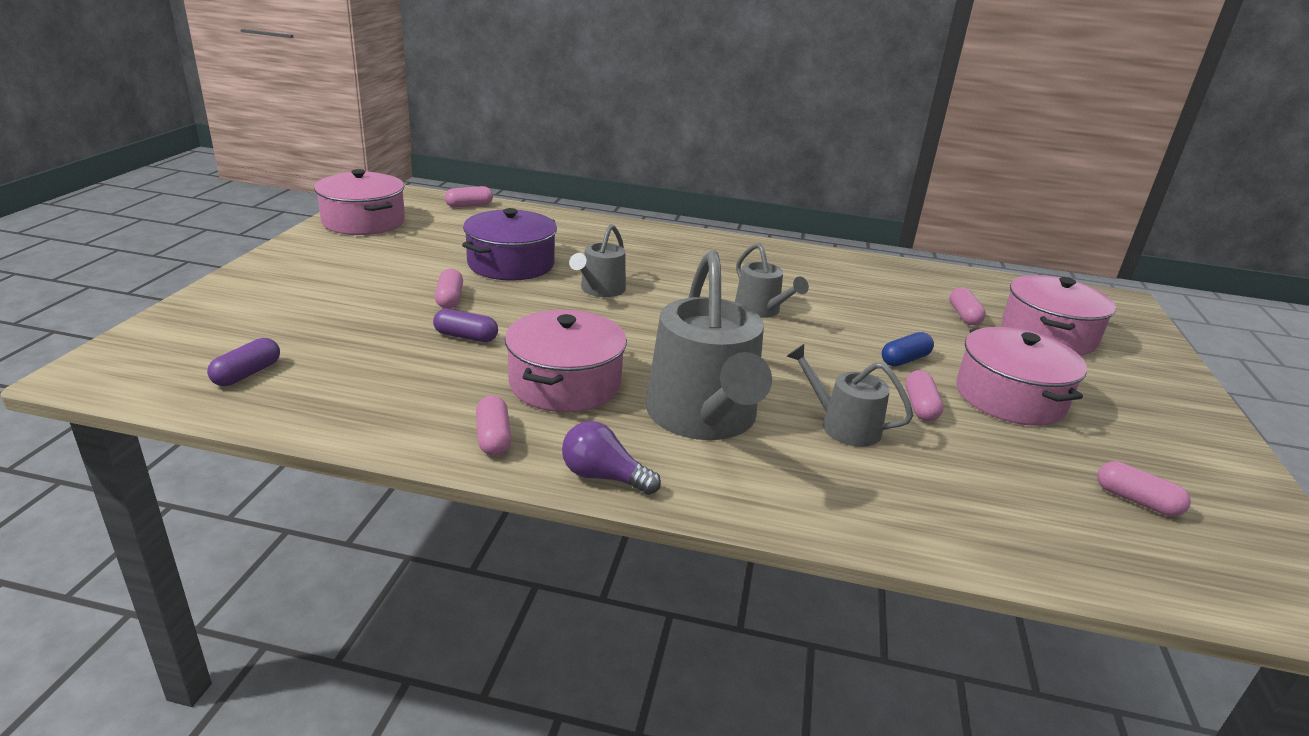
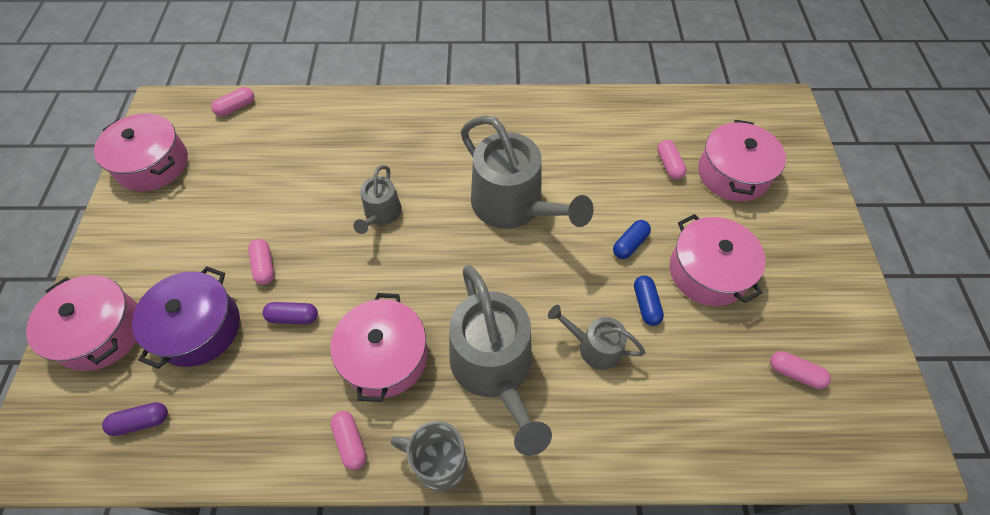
camera: 10 degrees left, 30 degrees up
(242, 307) = (101, 332): none -> pink pot
(247, 374) = (141, 421): purple capsule -> purple capsule turned 60 degrees clockwise
(511, 264) = (299, 196): purple pot -> purple pot (198, 328)
(603, 476) = (438, 463): purple light bulb -> grey mug
(761, 310) = (513, 205): grey watering can -> grey watering can, size x1.94
(920, 406) = (646, 304): pink capsule -> blue capsule

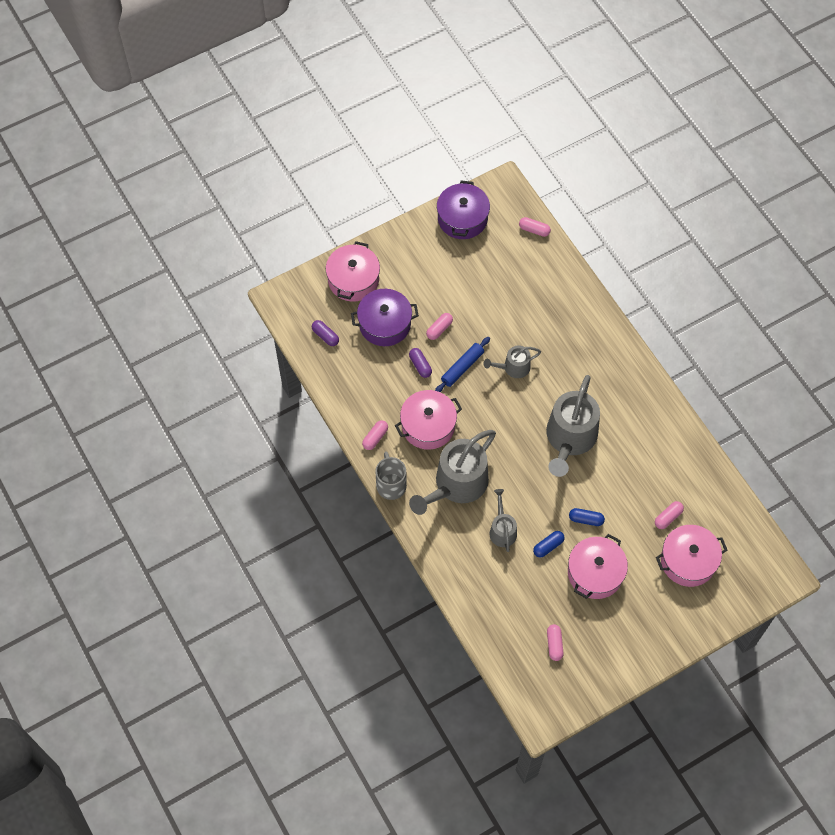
camera: 60 degrees right, 5 degrees up
(153, 164) = (462, 218): pink pot -> purple pot
(336, 269) = (462, 367): none -> blue rolling pin

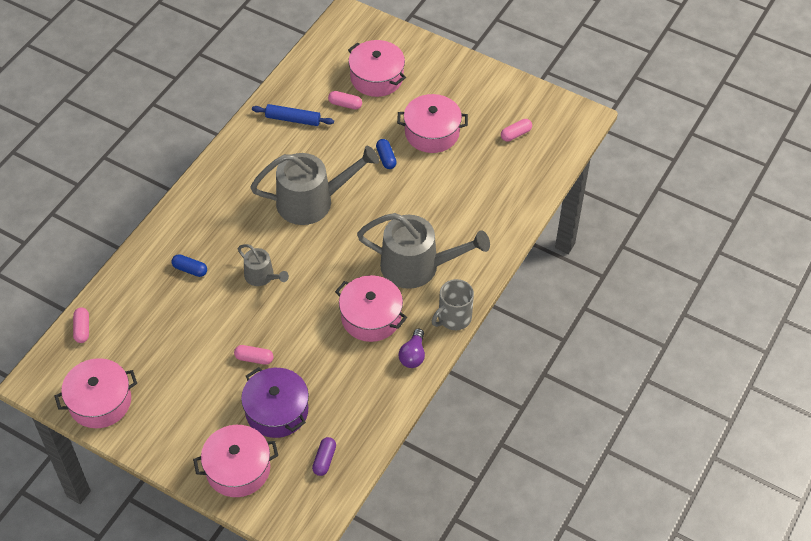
camera: 120 degrees left, 10 degrees down
(375, 438) = (413, 355): pink capsule -> purple light bulb
(420, 365) = (307, 355): purple capsule -> none
(462, 218) = (100, 401): purple pot -> pink pot
(462, 367) = (287, 318): blue rolling pin -> blue rolling pin (293, 119)
(502, 530) = (438, 212): grey watering can -> none
(548, 546) = (430, 174): blue capsule -> blue capsule (190, 269)

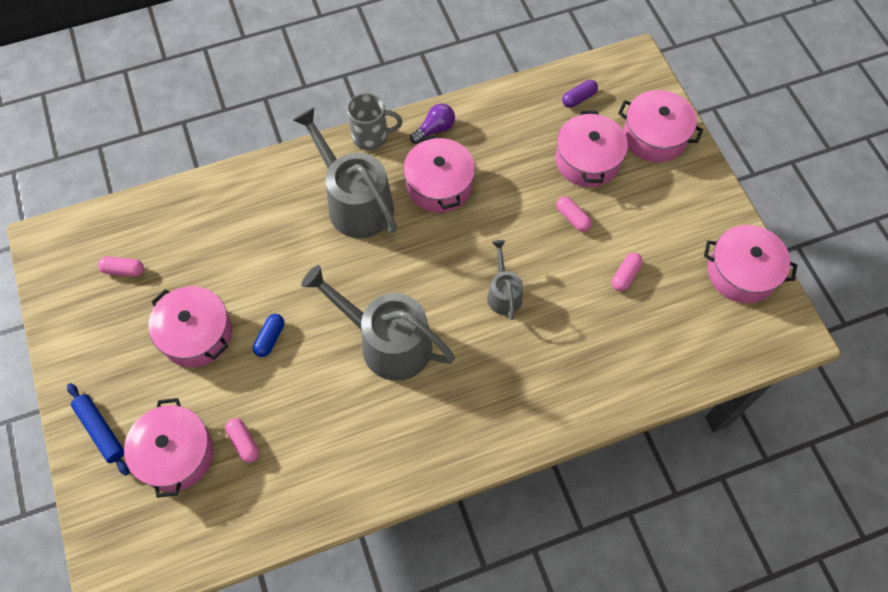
camera: 140 degrees left, 10 degrees up
(82, 329) = (718, 361): pink capsule -> pink capsule (625, 275)
(190, 269) = (568, 352): blue capsule -> none
(277, 411) = (587, 160): purple pot -> pink pot
(293, 119) = (316, 466): blue rolling pin -> blue rolling pin (101, 430)

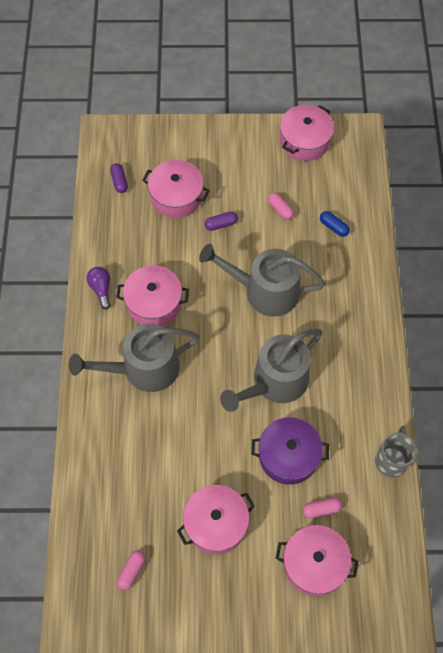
camera: 70 degrees left, 0 degrees up
(101, 430) = (275, 620): blue rolling pin -> none
(270, 338) = (240, 467): blue capsule -> blue capsule (333, 227)
(299, 386) = (288, 456): none -> purple pot
(371, 136) = (86, 337): grey mug -> grey mug (391, 460)
(503, 294) = (265, 291): grey watering can -> grey watering can, size x1.94
(572, 218) = (221, 224): pink capsule -> purple capsule
(654, 136) = (175, 147): pink pot -> none

